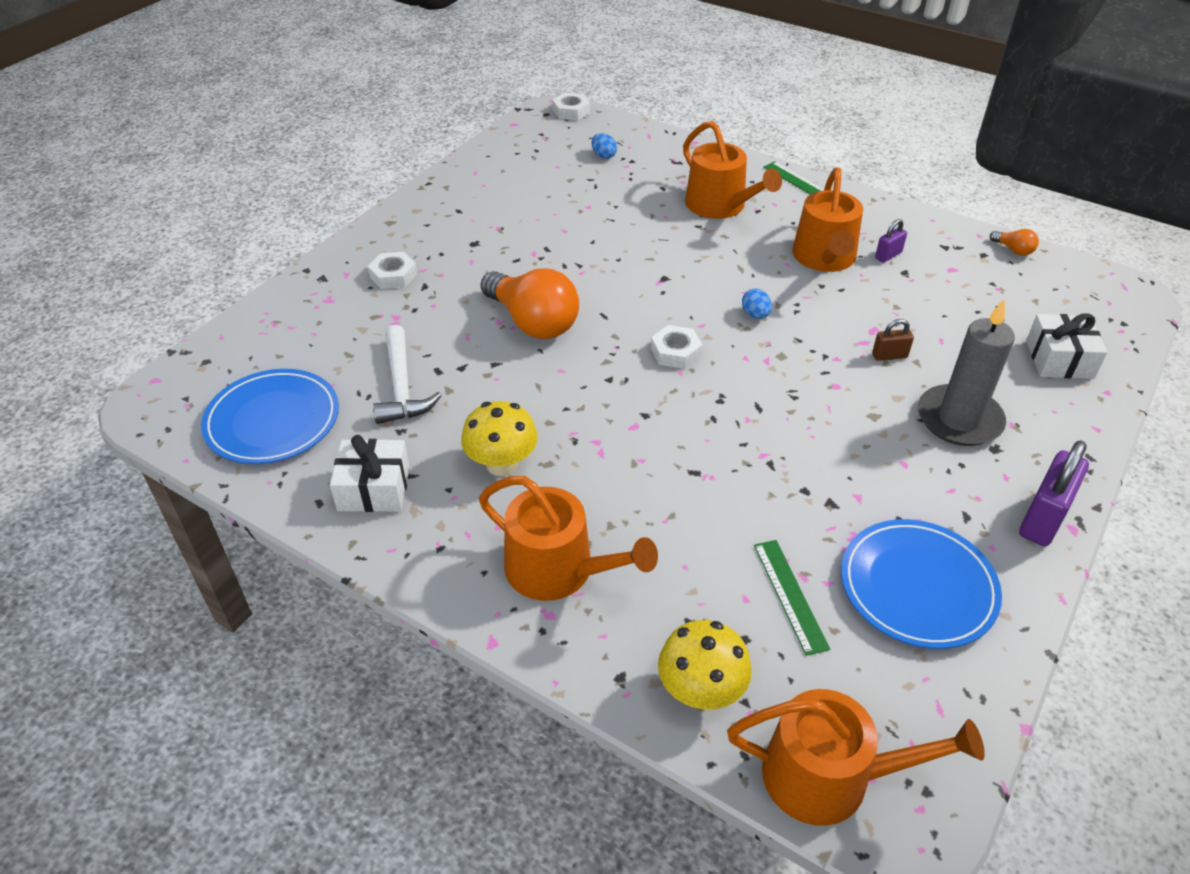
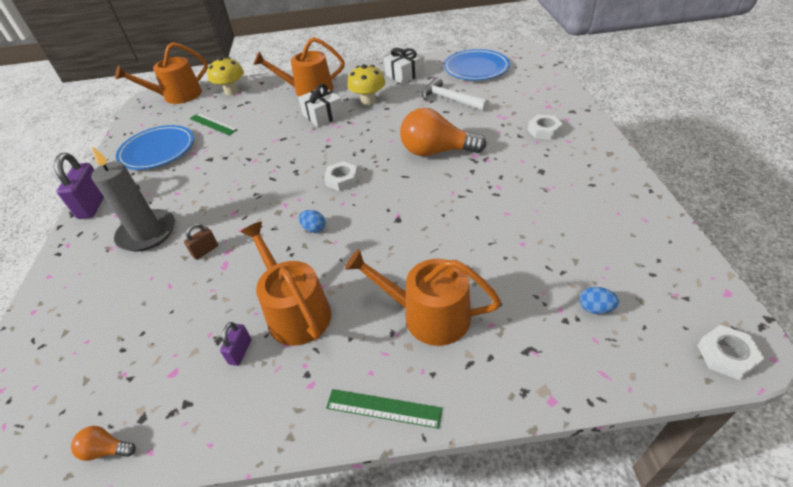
camera: 145 degrees right, 0 degrees up
(1059, 359) = (69, 321): white gift -> white gift (323, 115)

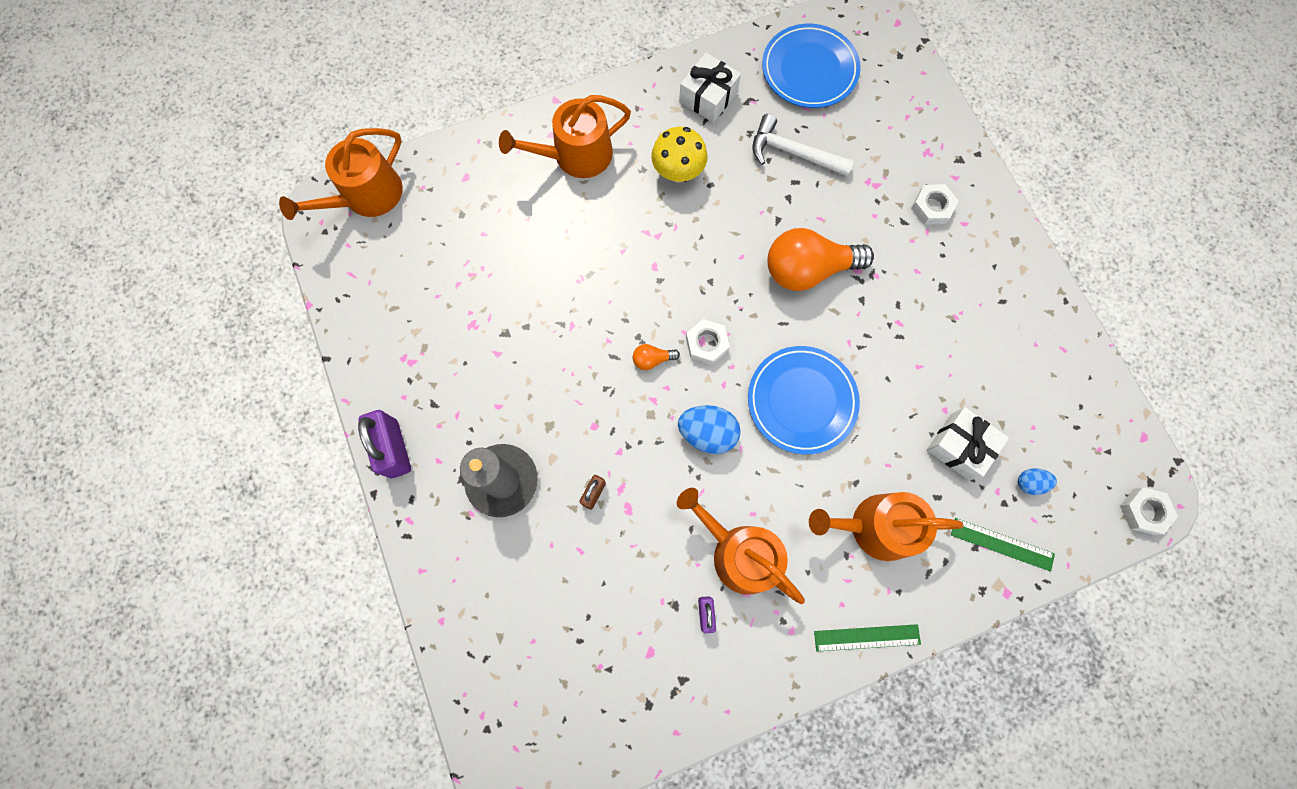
camera: 20 degrees left, 30 degrees up
(106, 449) = (634, 742): orange light bulb -> orange light bulb (652, 359)
(157, 150) = (416, 328): blue plate -> blue plate (801, 401)
(213, 124) = (466, 257): green ruler -> green ruler (1002, 544)
(231, 91) = (452, 173): yellow mushroom -> none
(314, 228) = (707, 433): blue egg -> blue egg, size x1.80
(323, 115) = (624, 214): white gift -> white gift (959, 446)

